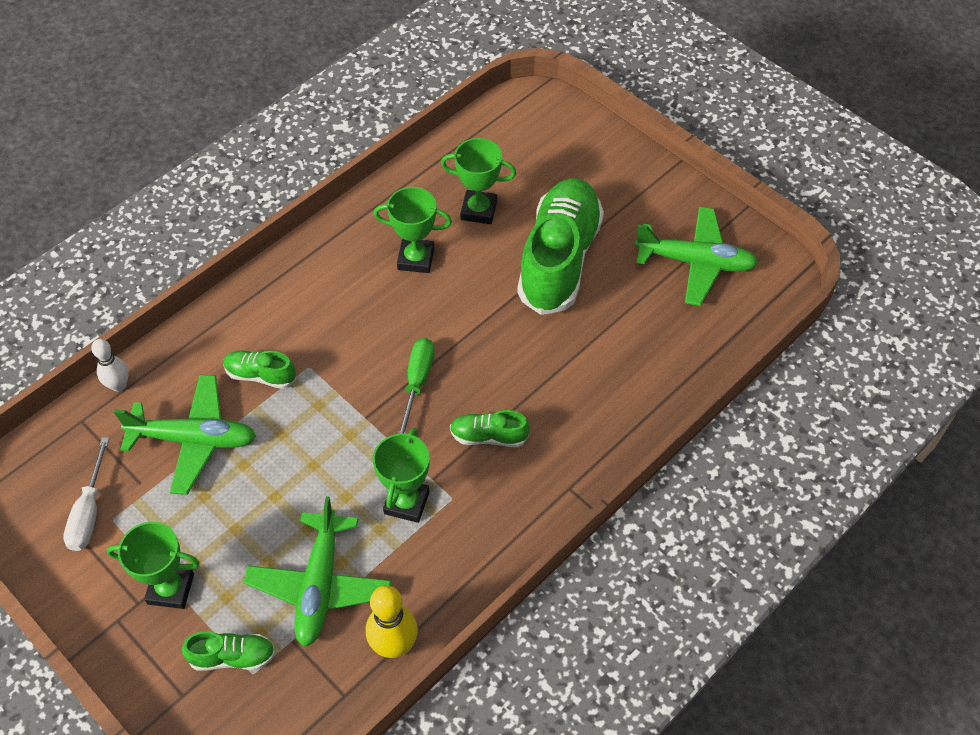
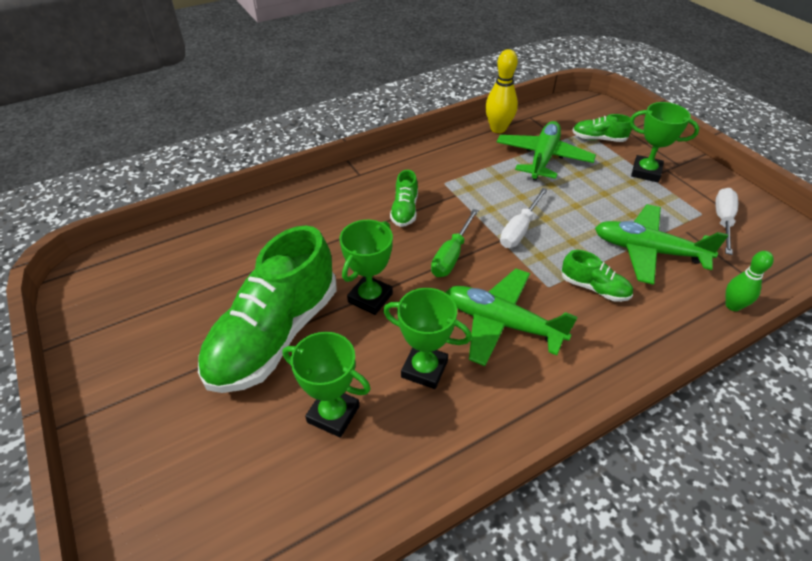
camera: 165 degrees left, 10 degrees down
(119, 385) = (732, 306): white bowling pin -> green bowling pin
(344, 438) = (519, 229): none -> white screwdriver
(406, 502) = (477, 186): green trophy -> green trophy (370, 298)
(488, 436) = (404, 210): green shoe -> green shoe turned 75 degrees clockwise
(695, 262) = (148, 303): green plane -> green plane (502, 323)

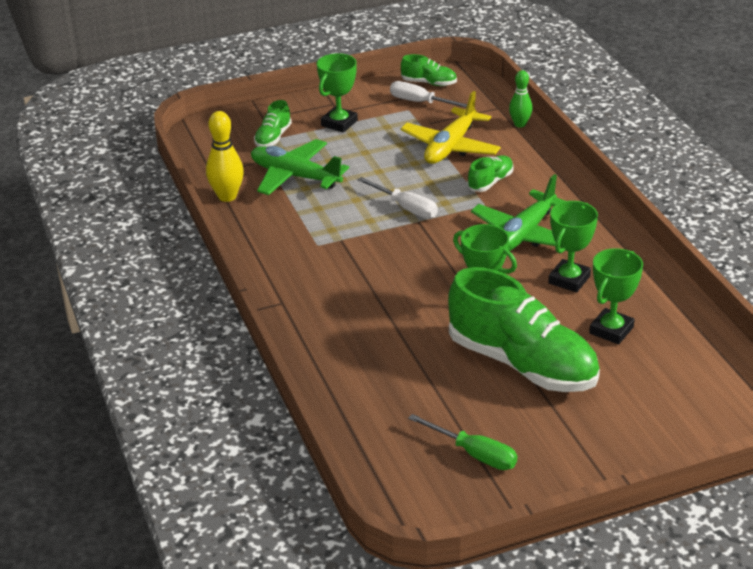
camera: 80 degrees left, 10 degrees down
(404, 210) = (358, 274): green shoe -> green shoe (429, 83)
(451, 255) = (434, 251): green screwdriver -> green screwdriver (474, 454)
(648, 251) = (450, 147): green plane -> yellow plane

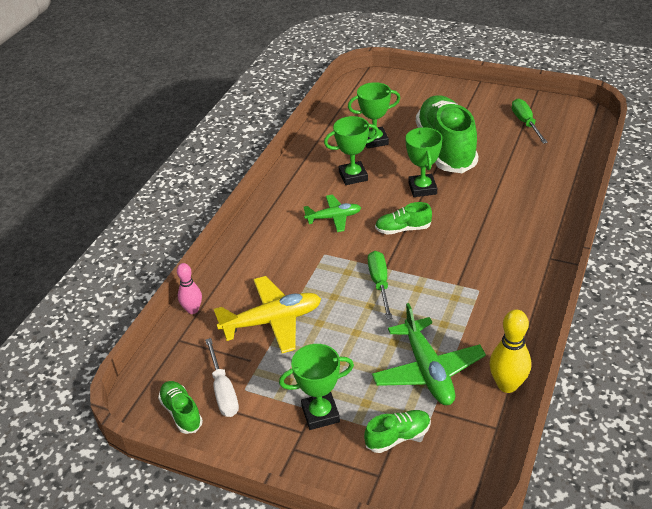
camera: 135 degrees left, 5 degrees up
(406, 208) = (379, 283): white screwdriver -> green screwdriver
(490, 182) = (293, 269): green shoe -> green shoe (403, 229)
(520, 124) = (192, 310): green bowling pin -> pink bowling pin
(524, 234) = (334, 217): green plane -> green plane, size x0.61

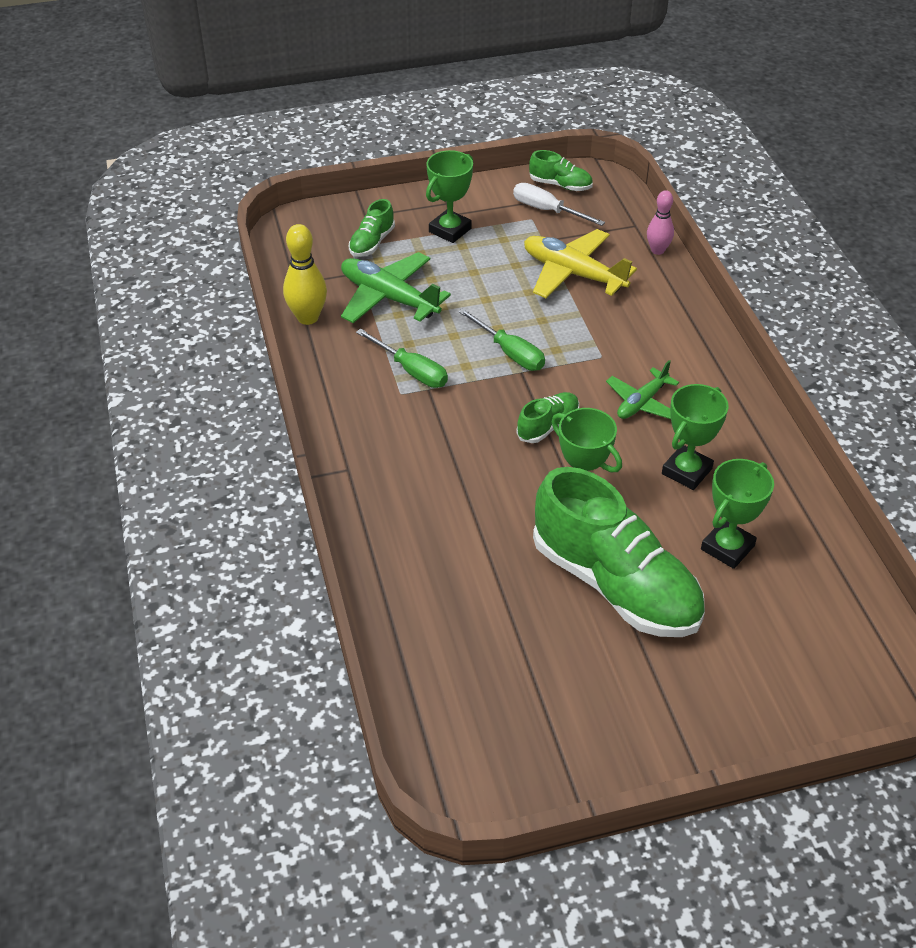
camera: 140 degrees right, 5 degrees up
(272, 321) = (573, 274): yellow plane -> yellow plane turned 90 degrees clockwise
(525, 123) = (541, 707): green screwdriver -> green screwdriver (411, 371)

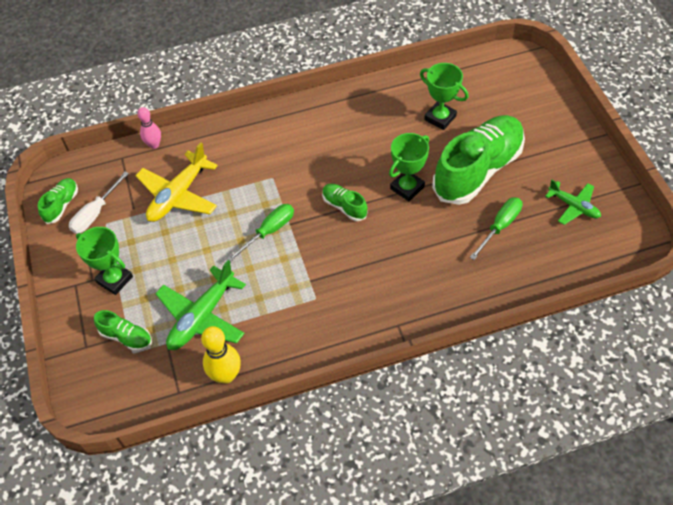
camera: 90 degrees left, 10 degrees up
(411, 371) = (290, 293): green screwdriver -> green screwdriver (500, 226)
(642, 402) = (318, 156): green plane -> green plane (573, 206)
(686, 471) = (379, 134): green trophy -> none

